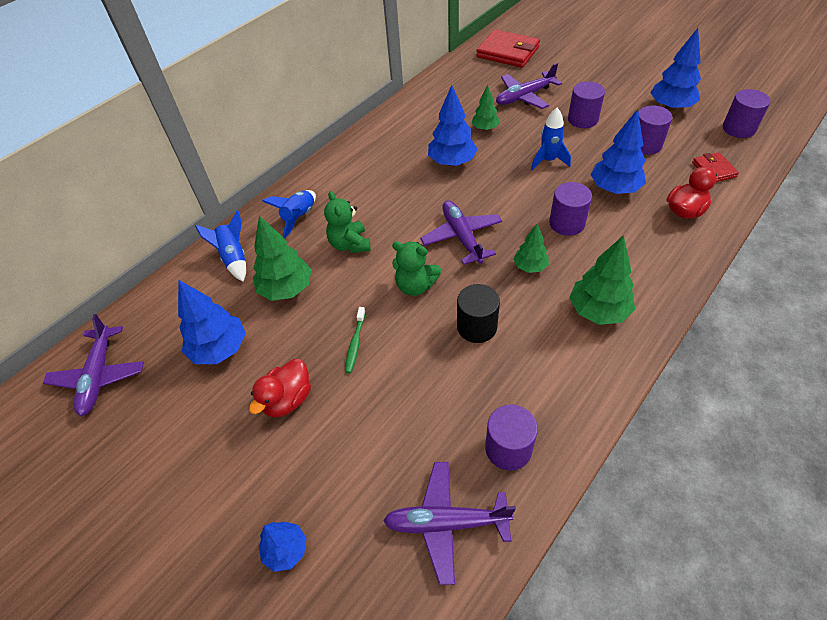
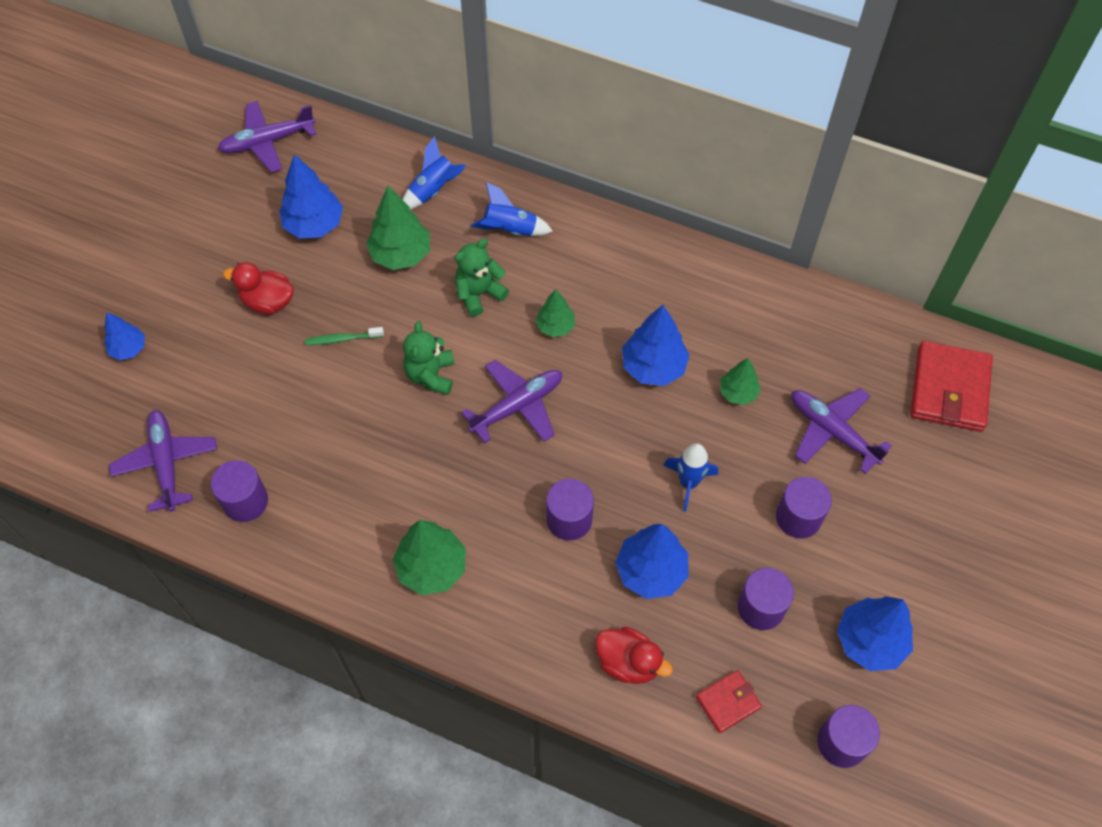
camera: 70 degrees right, 10 degrees up
(477, 327) = (385, 447): black cylinder -> none
(530, 267) = (485, 487): green tree -> green tree (555, 326)

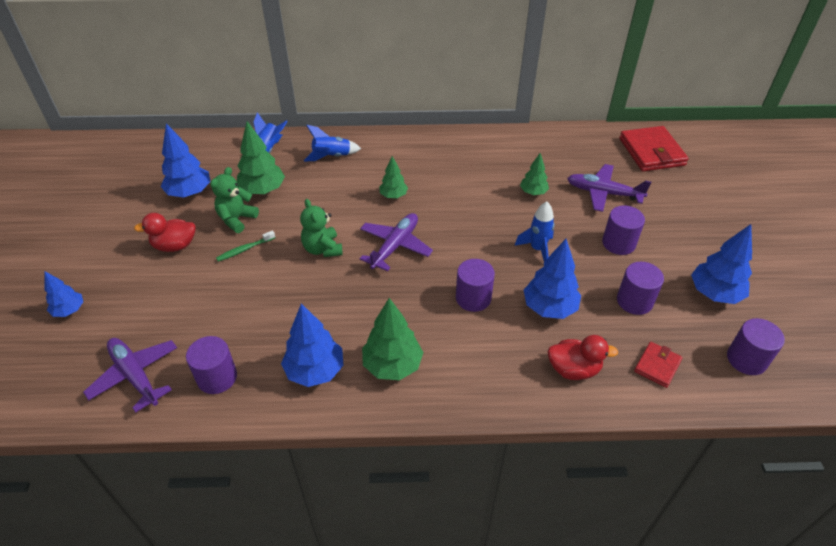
camera: 25 degrees left, 15 degrees down
(267, 142) = (132, 159): purple plane -> none
(479, 294) = (330, 194): green teddy bear -> green teddy bear (237, 219)
(653, 367) = (471, 196): blue tree -> blue tree (315, 371)

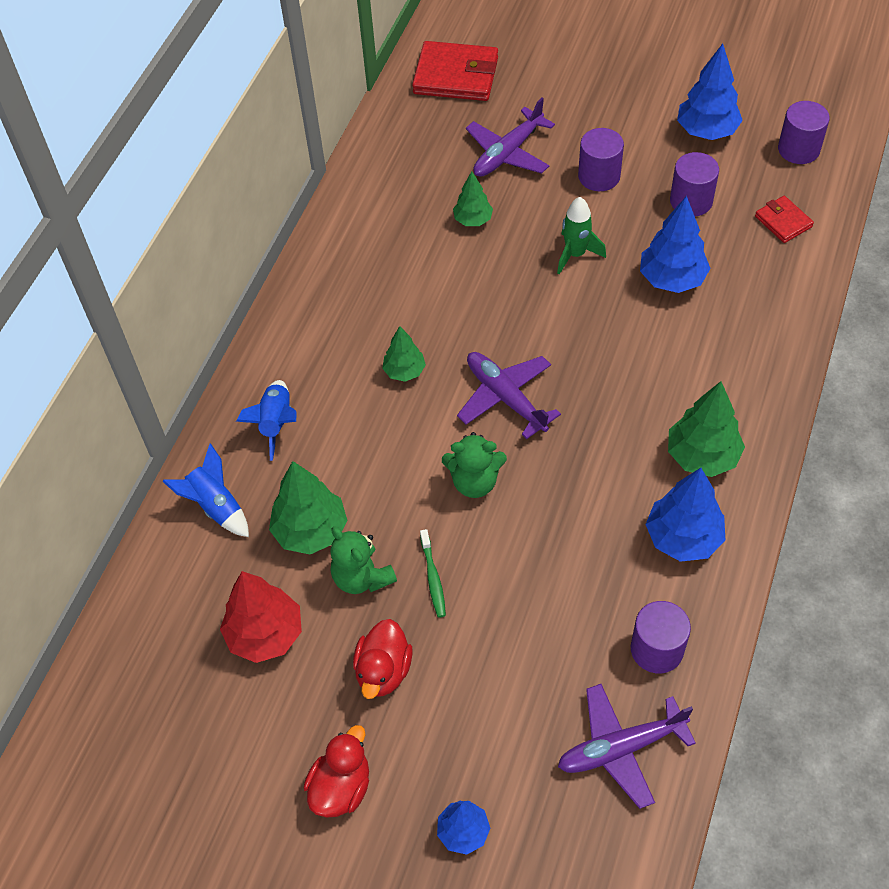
camera: 65 degrees left, 10 degrees up
(190, 193) = (265, 634): blue tree -> red tree
(473, 298) = (629, 345): purple cylinder -> none
(537, 249) = (575, 254): blue rocket -> green rocket
(573, 369) = (764, 292): red duck -> red duck (341, 787)

